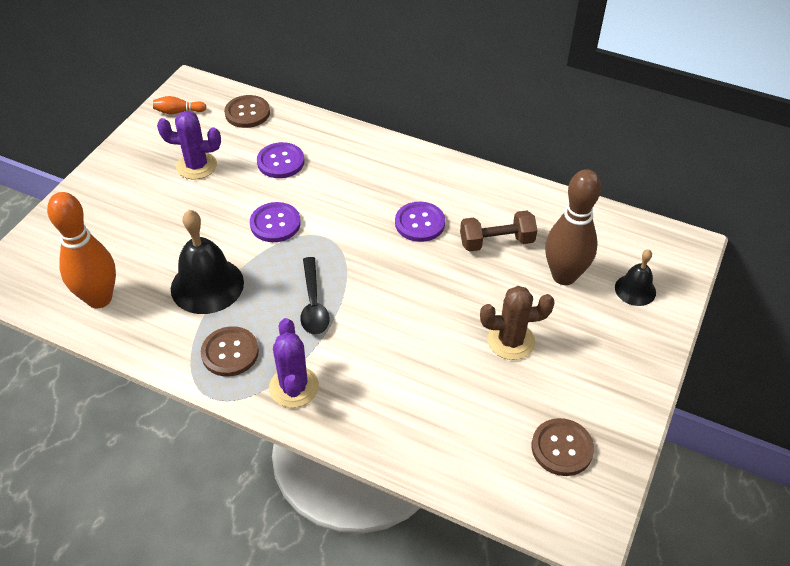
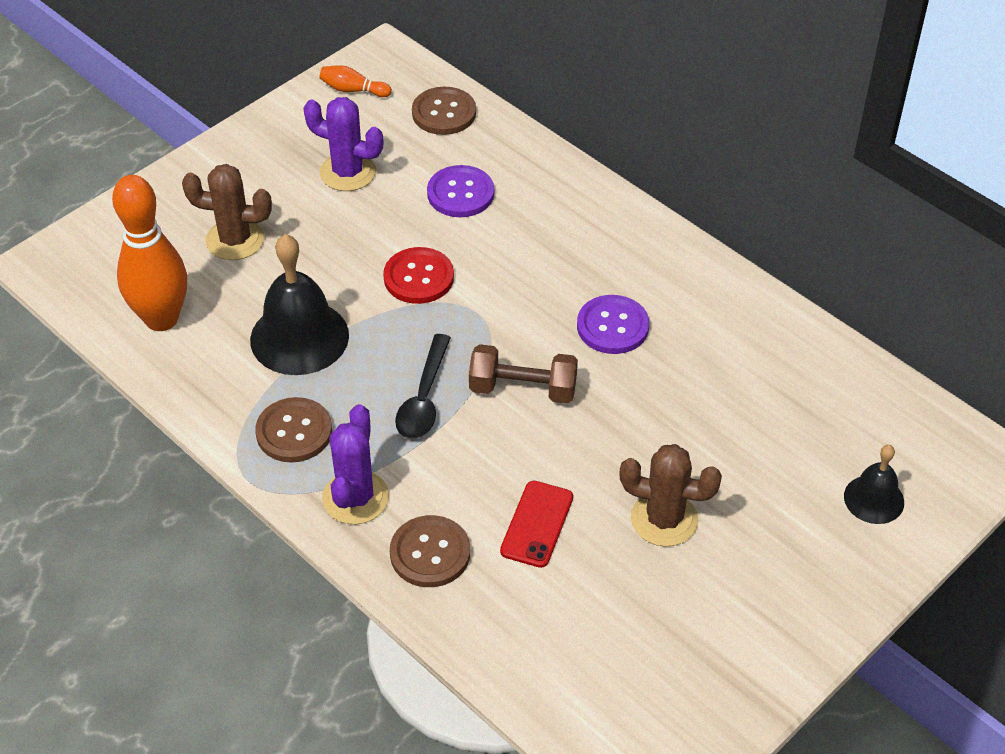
camera: 20 degrees right, 0 degrees up
(133, 230) = (235, 240): none -> brown cactus
(275, 223) = (418, 277): purple button -> red button
(428, 369) = (537, 524): none -> red phone
(496, 242) = (707, 380): brown dumbbell -> brown dumbbell (523, 389)
(562, 448) = (666, 676): brown button -> brown button (430, 553)
(564, 276) = (780, 452): brown bowling pin -> none

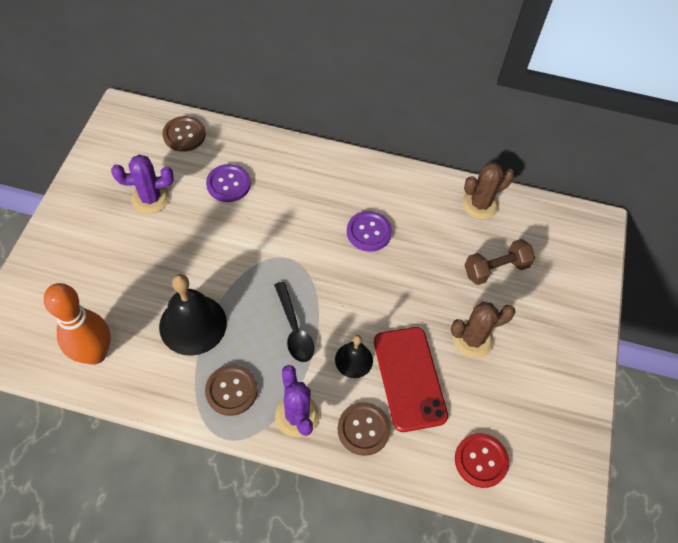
camera: 35 degrees left, 10 degrees up
(235, 240) = (108, 276): brown cactus -> brown cactus (480, 204)
(353, 90) = (118, 141): orange bowling pin -> none
(418, 277) = (239, 250): red button -> red button (481, 460)
(523, 389) = (346, 295): brown dumbbell -> brown dumbbell (495, 269)
(537, 524) = (409, 378): red phone -> red phone, size x1.71
(874, 499) = (564, 273): black bell -> black bell (354, 360)

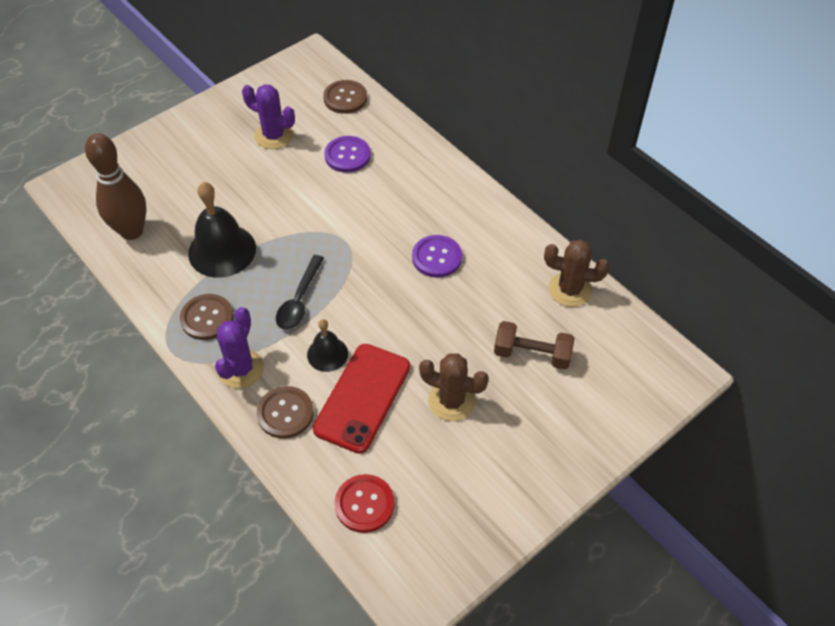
camera: 40 degrees right, 5 degrees down
(95, 354) = (132, 231): orange bowling pin -> brown bowling pin

